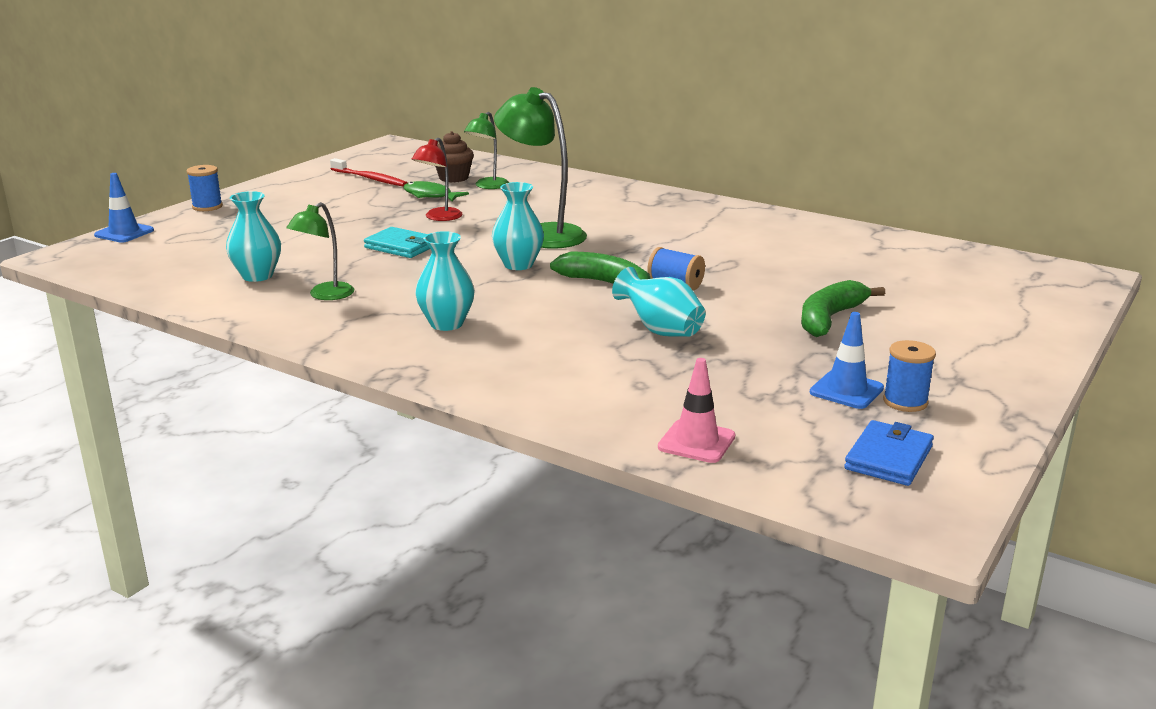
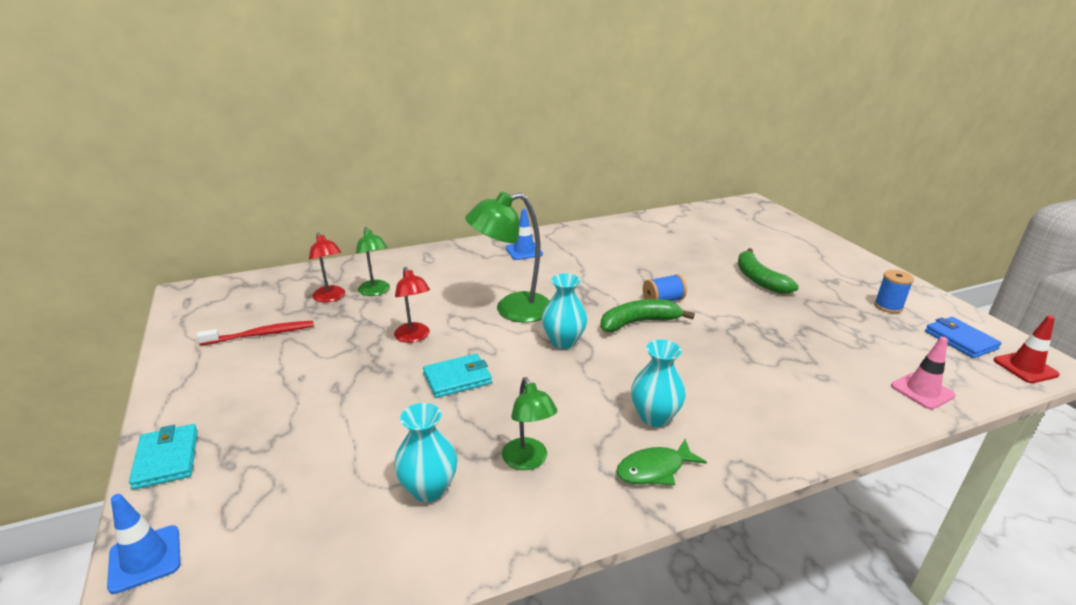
camera: 55 degrees left, 5 degrees up
(207, 207) = (166, 459): blue spool -> turquoise wallet
(430, 196) = (355, 322): green fish -> green fish (654, 469)
(453, 178) = (330, 298): brown cupcake -> red lamp
(660, 331) = (738, 336): turquoise vase -> none
(846, 390) = (865, 315): blue traffic cone -> blue traffic cone (524, 251)
(882, 508) = (1025, 367): none -> red traffic cone

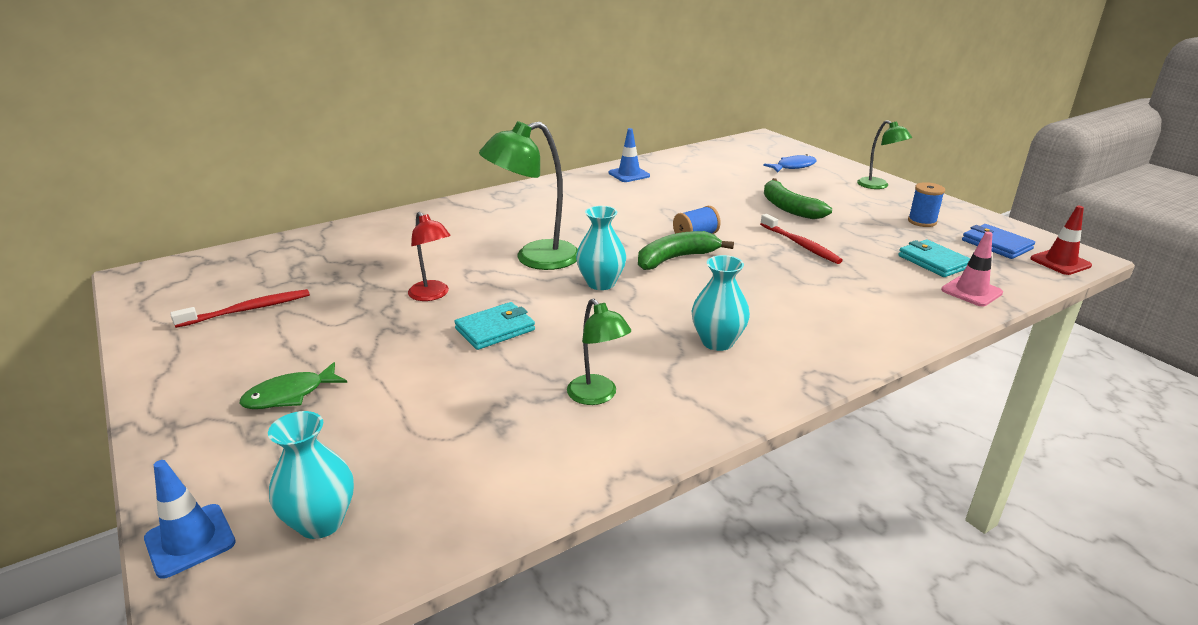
camera: 10 degrees left, 0 degrees up
(166, 459) = (178, 443): turquoise wallet -> turquoise wallet (933, 262)
(330, 298) = (319, 266): red lamp -> none
(375, 292) = (371, 255): green lamp -> green lamp (878, 186)
(428, 489) = (497, 434): turquoise vase -> turquoise vase (321, 522)
(524, 251) = (530, 202): blue traffic cone -> blue traffic cone (629, 174)
(654, 469) = (731, 388): green fish -> green fish (290, 395)
(760, 320) = (800, 245): none -> red toothbrush
(774, 235) = (793, 167): none -> blue fish

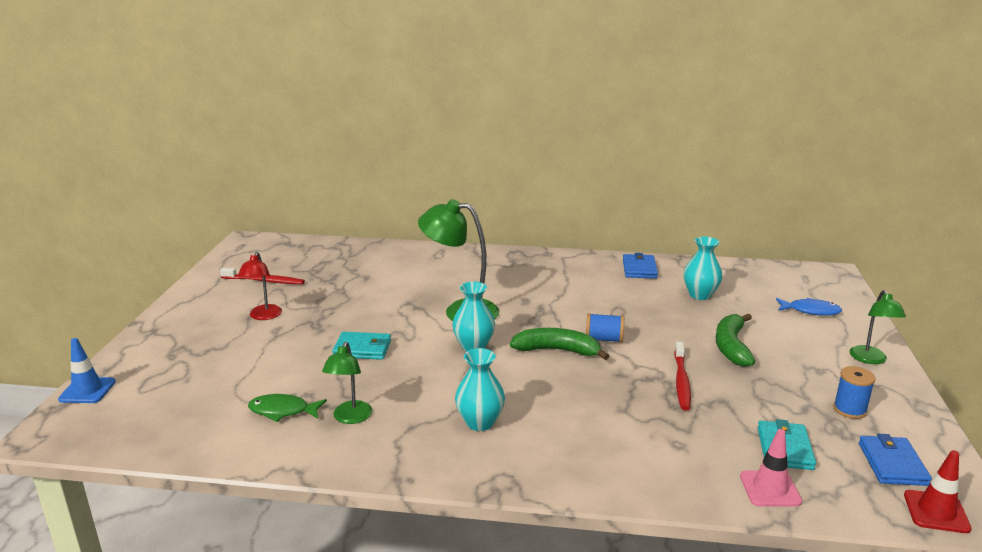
camera: 40 degrees right, 5 degrees down
(290, 395) = (215, 339): green fish -> green fish (283, 411)
(321, 522) = (137, 411): turquoise vase -> turquoise vase (700, 295)
(432, 295) = (363, 311): red lamp -> red lamp (263, 316)
(629, 174) = (639, 269): blue traffic cone -> blue wallet

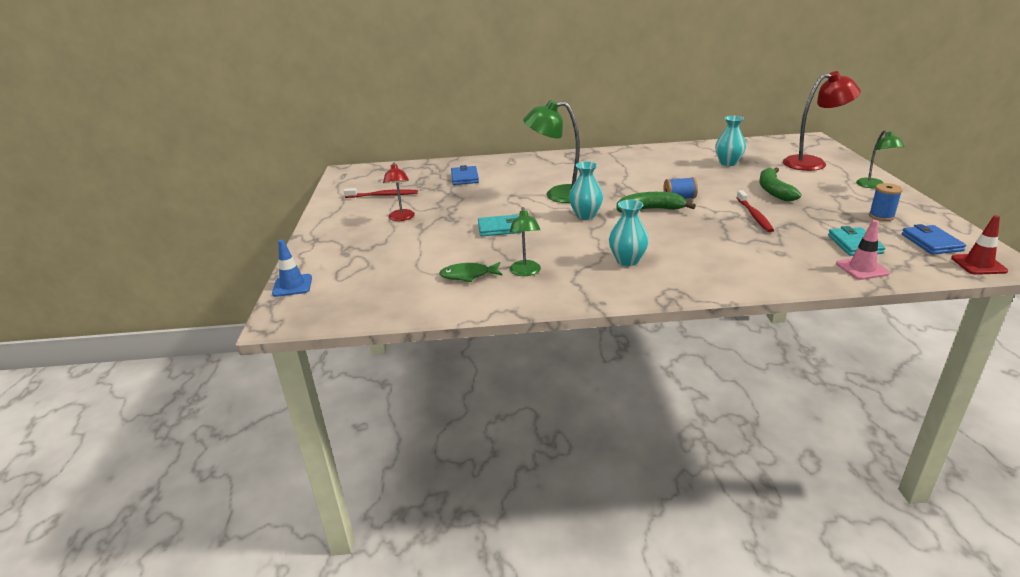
camera: 10 degrees left, 5 degrees up
(639, 269) = (672, 153): blue wallet -> blue wallet (464, 178)
(810, 311) = (812, 163): blue fish -> red lamp

